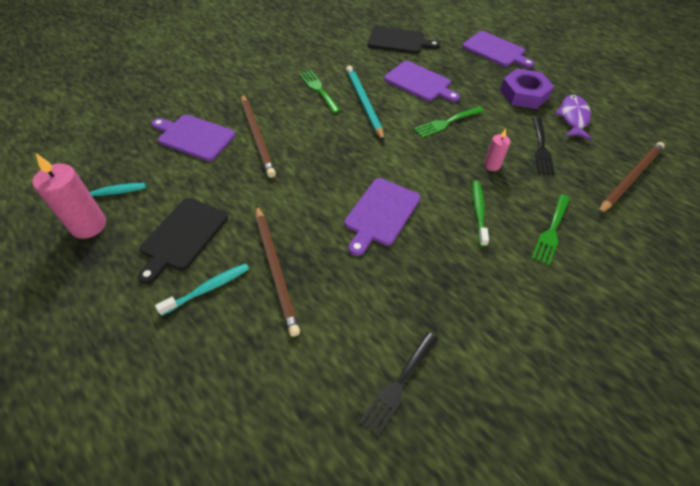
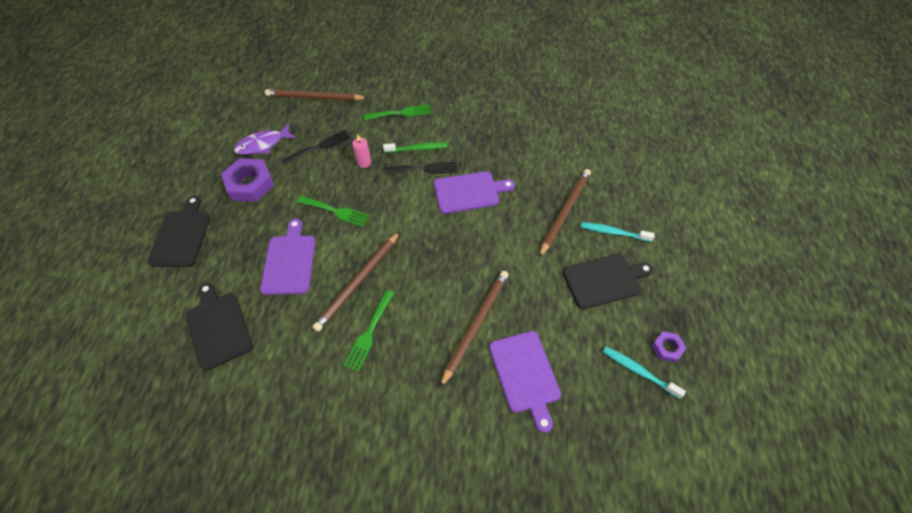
camera: 130 degrees left, 5 degrees up
(88, 225) = (667, 348): pink candle -> purple nut
(363, 103) = (358, 282): turquoise pencil -> brown pencil
(398, 385) = (560, 124): black fork -> black fork (424, 168)
(478, 212) = (417, 149): green toothbrush -> green toothbrush turned 150 degrees counterclockwise
(495, 50) = (181, 236): purple cutting board -> black cutting board

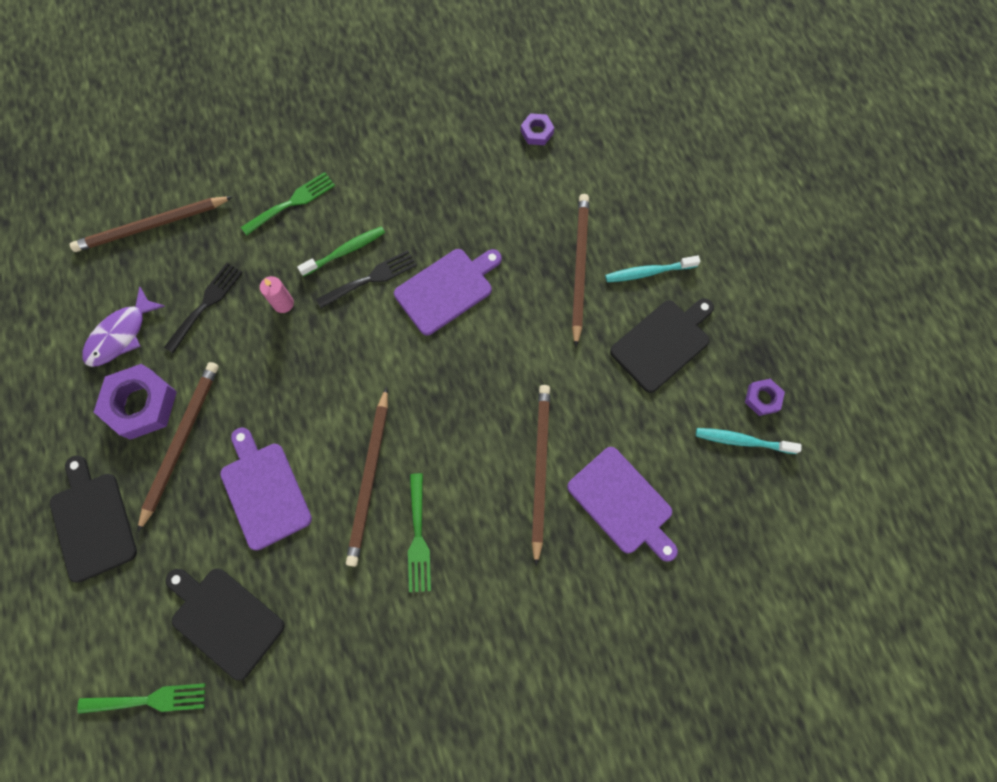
camera: 25 degrees left, 15 degrees up
(259, 213) = (181, 441): none -> brown pencil
(336, 211) = (285, 393): green fork -> green fork (149, 699)
(573, 127) = (537, 132): none -> purple nut

